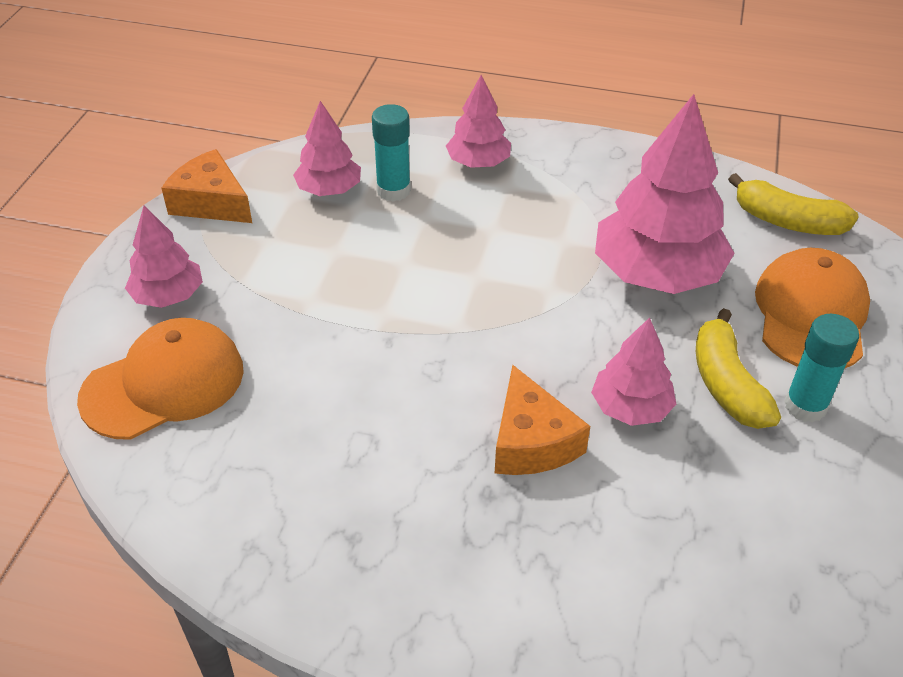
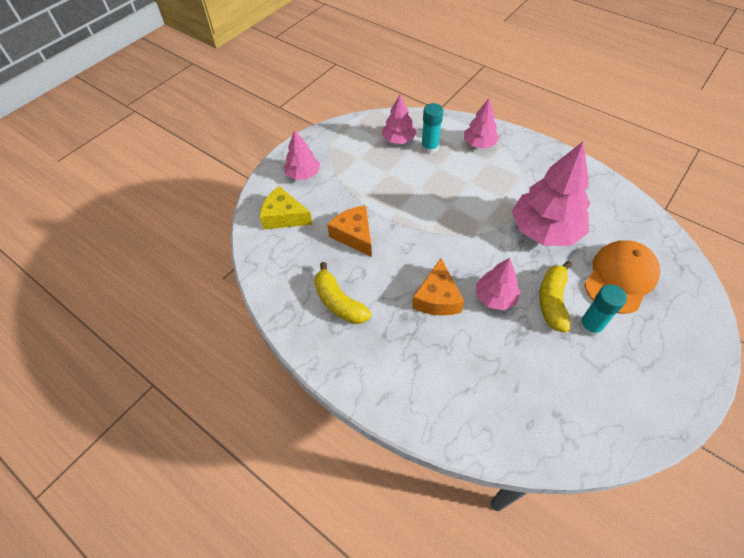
camera: 25 degrees right, 10 degrees up
(164, 384) = (284, 216): orange cap -> yellow cheese
(211, 202) = (341, 132): orange cheese -> orange cheese (354, 235)
(787, 221) = (635, 221): yellow banana -> yellow banana (339, 302)

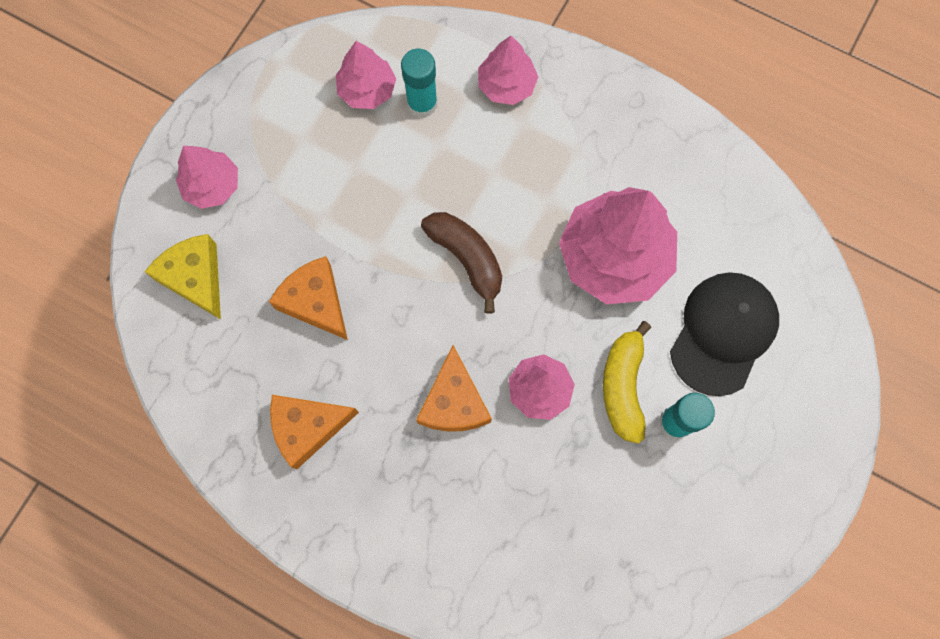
camera: 10 degrees left, 20 degrees up
(284, 216) = (195, 278): yellow cheese -> yellow cheese turned 45 degrees clockwise
(339, 302) = (307, 427): yellow banana -> orange cheese
(451, 222) = (467, 259): none -> brown banana
(620, 278) = (723, 333): orange cap -> black cap

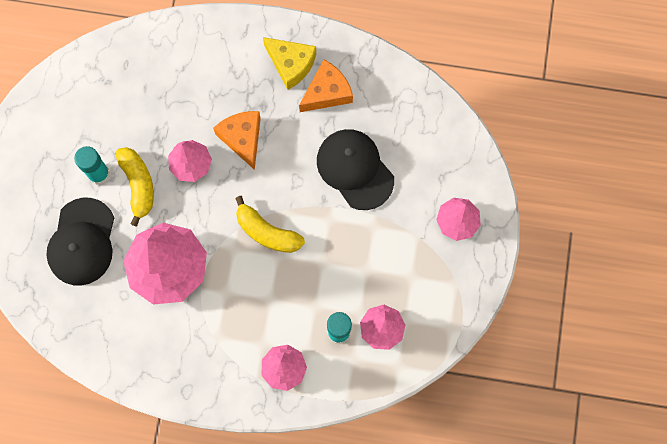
camera: 160 degrees right, 0 degrees up
(195, 278) = (439, 157): yellow cheese -> yellow cheese (291, 64)
(315, 302) = (355, 169): orange cheese -> black cap
(467, 259) = (267, 232): brown banana -> yellow banana

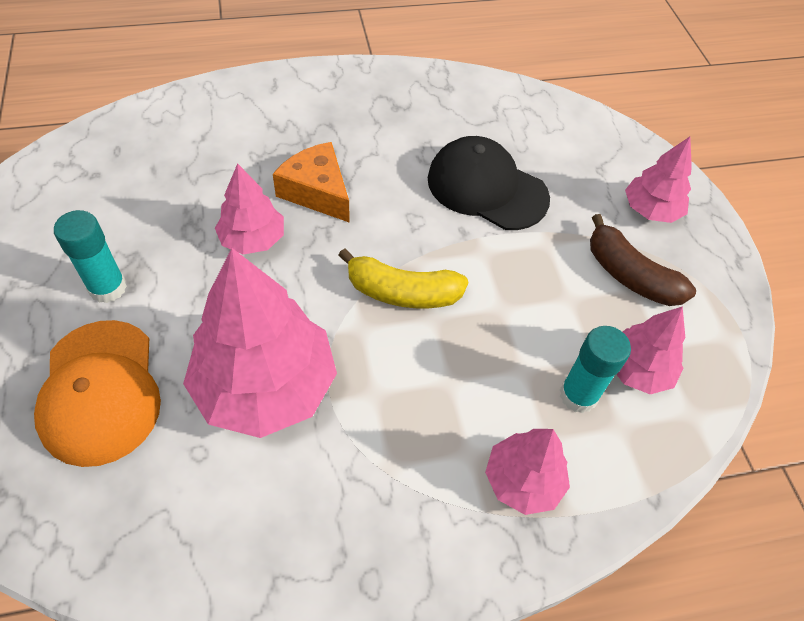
camera: 25 degrees left, 20 degrees down
(82, 242) = (100, 392): black cap -> orange cap
(138, 185) = (178, 285): yellow banana -> none
(291, 64) = (348, 103): yellow cheese -> none
(327, 92) = (408, 119): orange cheese -> none
(414, 265) = (629, 275): none -> brown banana

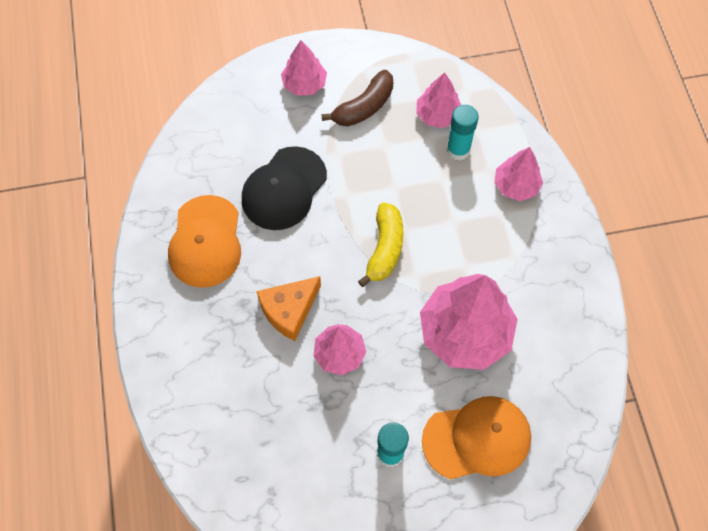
camera: 85 degrees left, 10 degrees up
(409, 119) = (205, 242): none -> orange cap

